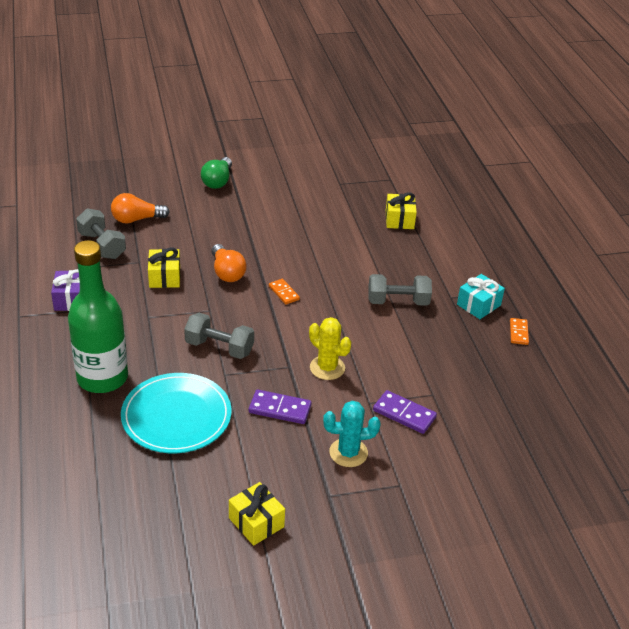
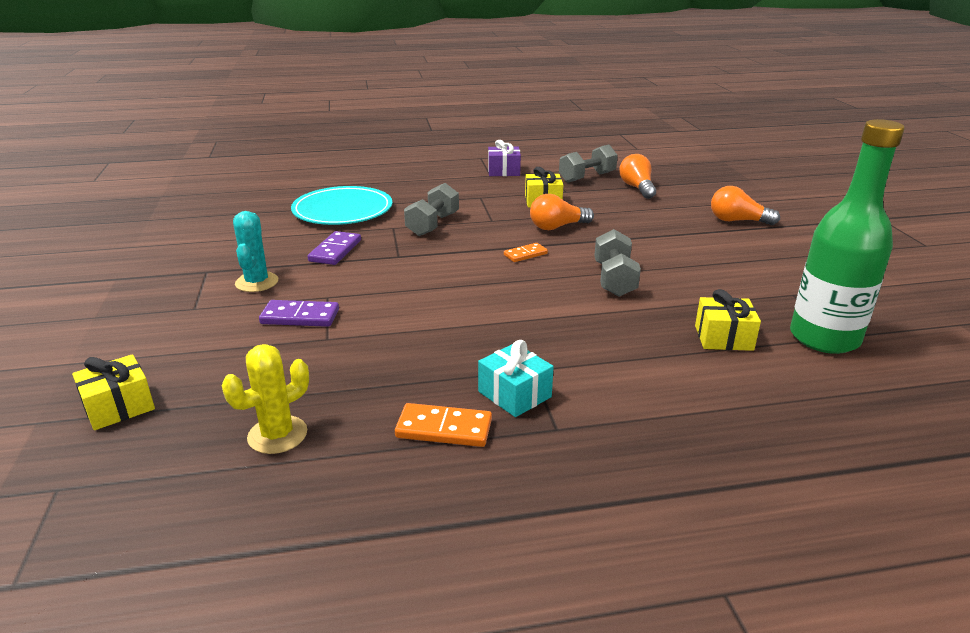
camera: 95 degrees right, 10 degrees down
(102, 378) = (399, 185): green bottle -> green bottle (824, 338)
(218, 181) = (737, 221): green light bulb -> orange light bulb
(256, 522) = (198, 240): yellow gift -> yellow gift (119, 407)
(327, 368) = (391, 275): yellow cactus -> yellow cactus (277, 435)
(398, 302) = (516, 325): grey dumbbell -> grey dumbbell (614, 280)
(404, 414) = (300, 317): purple domino -> purple domino turned 60 degrees clockwise
(518, 333) = (444, 429): orange domino -> orange domino, size x1.51

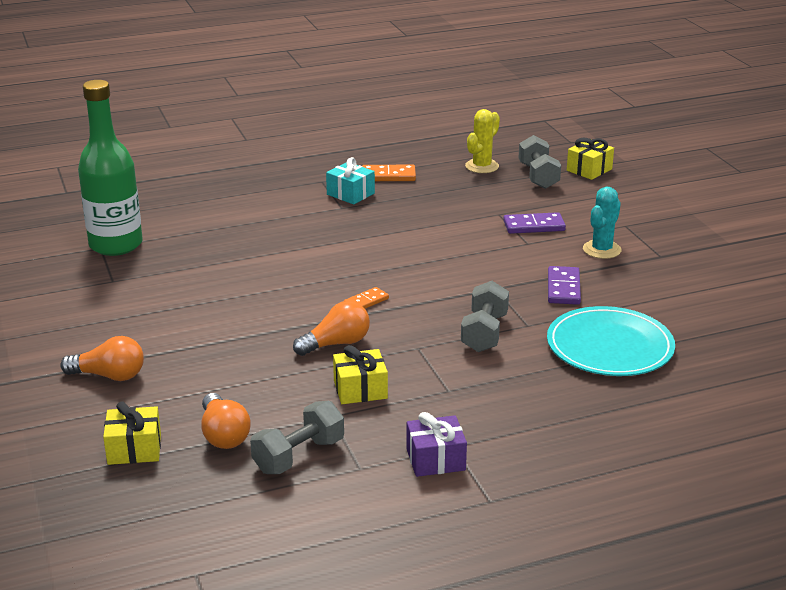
camera: 170 degrees right, 0 degrees up
(257, 282) = (601, 250): turquoise cactus -> turquoise cactus turned 45 degrees clockwise
(614, 280) = (276, 281): grey dumbbell -> grey dumbbell (538, 176)
(723, 338) = (196, 238): yellow gift -> yellow gift (134, 449)

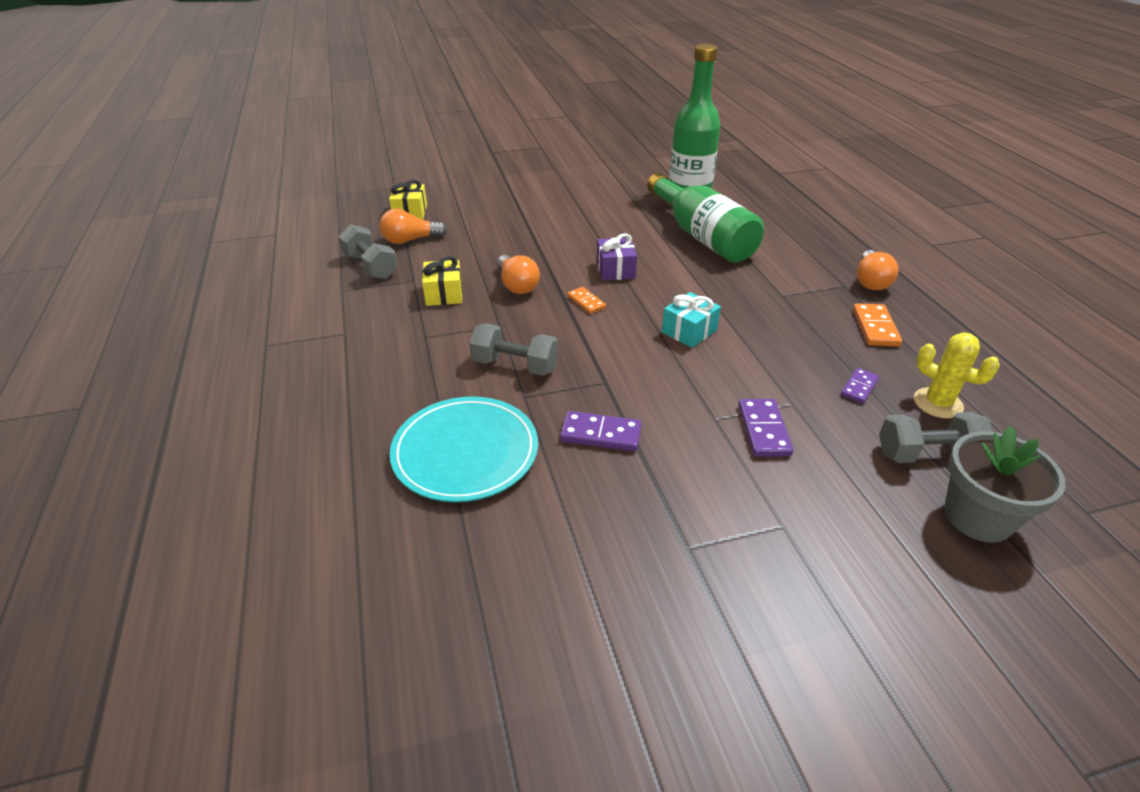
camera: 95 degrees right, 10 degrees up
(109, 376) = (499, 201): orange light bulb -> orange light bulb (870, 281)
(223, 240) = (702, 236): none -> green bottle
(350, 194) = (817, 301): turquoise gift -> turquoise gift (689, 331)
(435, 459) = (332, 323): purple gift -> purple gift (615, 270)
(471, 189) = (859, 387): none -> purple domino
(589, 170) = (978, 517): yellow gift -> grey flower pot
(601, 250) = (702, 485): turquoise cactus -> none

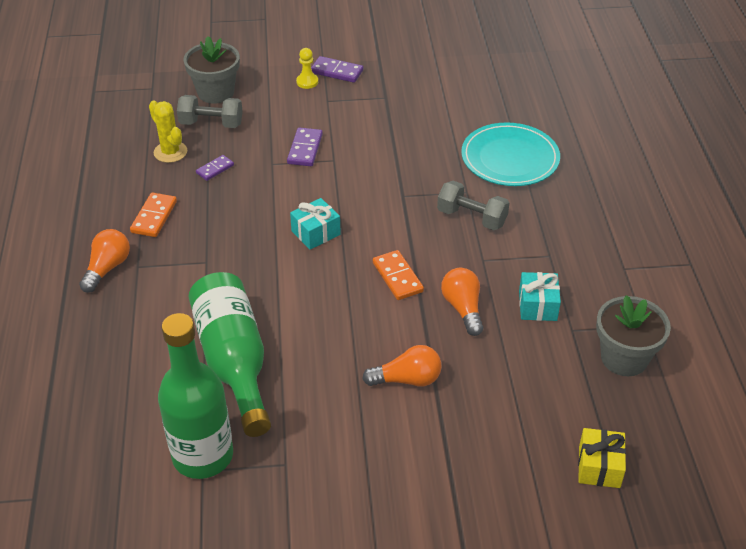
camera: 170 degrees left, 5 degrees up
(371, 267) = (624, 358): grey dumbbell -> grey flower pot
(410, 240) = (587, 402): orange light bulb -> orange light bulb (407, 379)
(444, 294) = (537, 305): yellow gift -> turquoise gift
(586, 302) = (397, 277): orange domino -> orange domino, size x1.51
(601, 434) = (416, 159): purple domino -> purple domino (337, 72)
(615, 270) = (355, 317): purple gift -> none
(844, 565) = (307, 82): none -> yellow pawn

